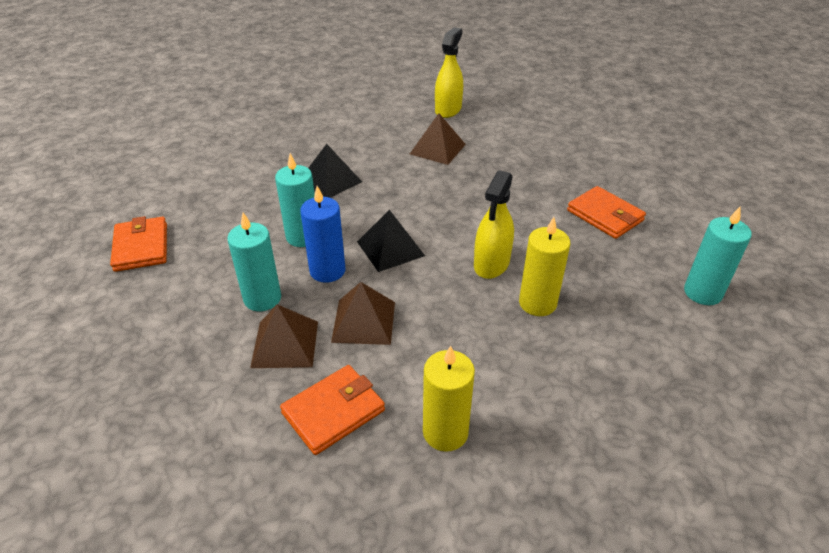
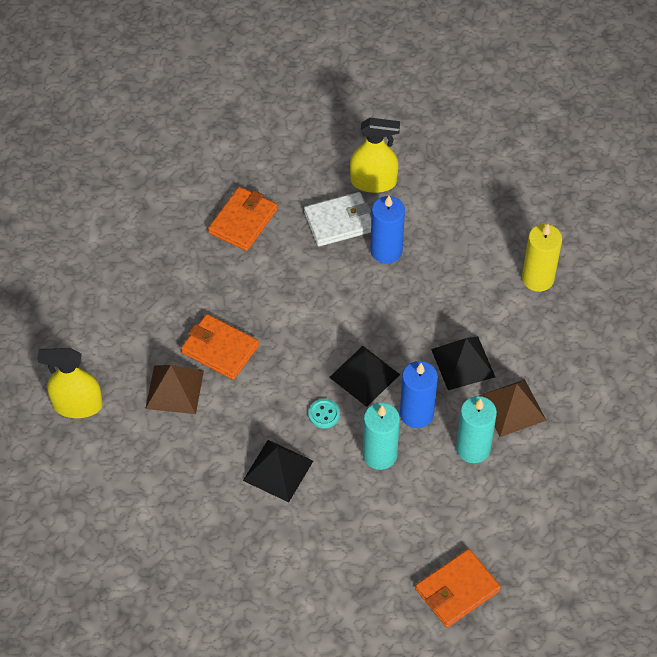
camera: 110 degrees left, 15 degrees up
(333, 411) = (555, 349): orange wallet -> orange wallet (220, 349)
(363, 321) = (463, 363): brown pyramid -> black pyramid
(365, 215) = (324, 414): none -> turquoise button
(491, 264) = (351, 293): yellow spray bottle -> yellow spray bottle (373, 182)
(537, 303) = (386, 251): yellow candle -> blue candle
(588, 278) = (339, 222): none -> white wallet
(702, 293) = (324, 146): turquoise candle -> none

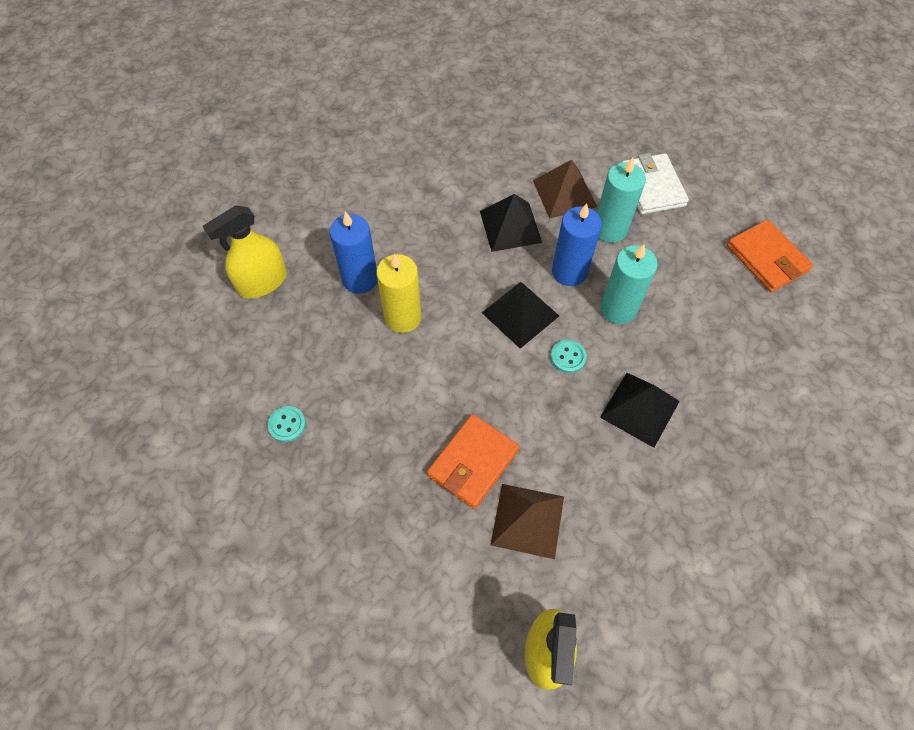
camera: 85 degrees left, 5 degrees up
(243, 221) = (287, 424): orange wallet -> turquoise button
(339, 222) = (311, 321): white wallet -> white wallet (652, 187)
(373, 182) = (262, 282): yellow spray bottle -> yellow spray bottle turned 135 degrees counterclockwise
(537, 278) = (417, 156): yellow candle -> yellow candle (403, 317)

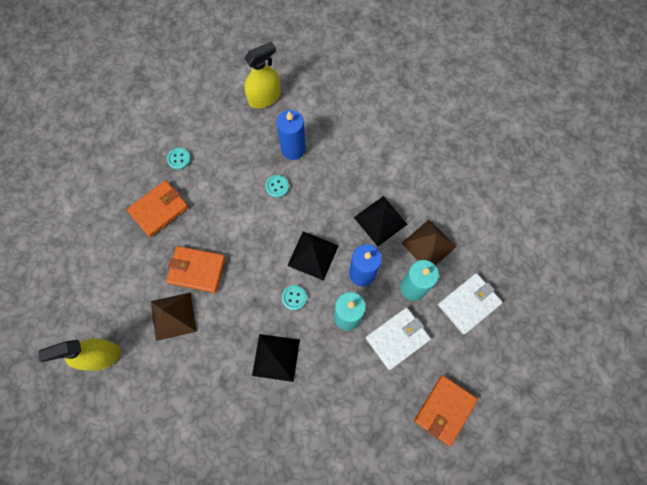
camera: 65 degrees right, 10 degrees up
(262, 282) = (264, 97): yellow spray bottle -> yellow spray bottle turned 120 degrees clockwise
(352, 481) = (159, 209): none -> orange wallet
(403, 317) = (277, 186): yellow candle -> turquoise button
(666, 269) = (397, 338): none -> white wallet

